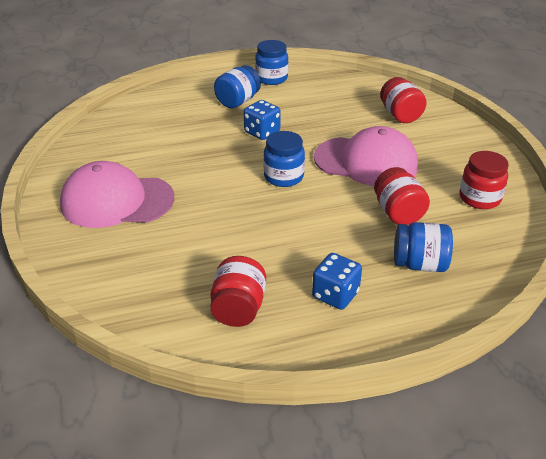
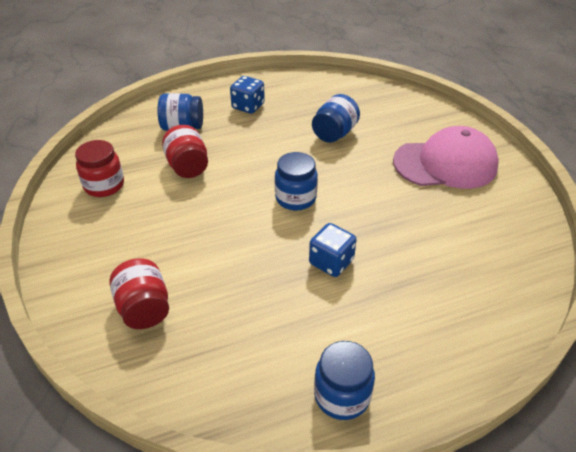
camera: 175 degrees right, 5 degrees up
(237, 101) = (380, 324): blue jar -> blue jar (334, 134)
(238, 308) = (312, 96): red jar -> none
(366, 162) = (207, 223): pink cap -> none

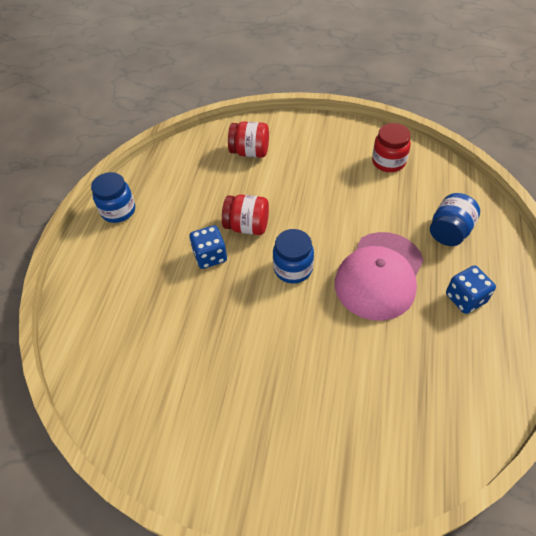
camera: 125 degrees right, 10 degrees up
(188, 167) = (383, 215): red jar -> red jar (247, 226)
(334, 134) = (369, 351): blue jar -> none
(445, 164) = (254, 425): pink cap -> pink cap (379, 275)

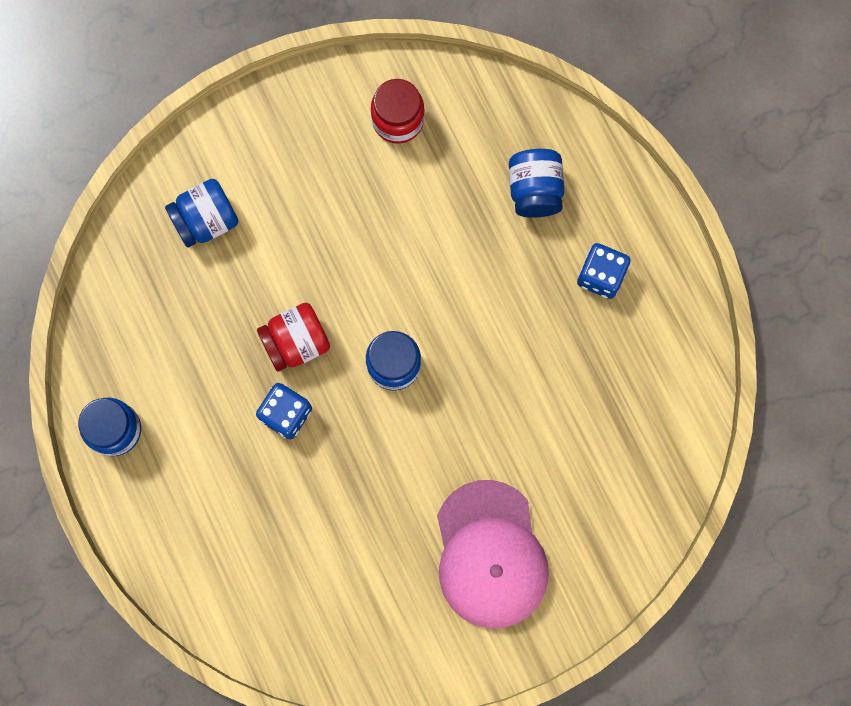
camera: 40 degrees left, 25 degrees up
(250, 152) = (206, 220): red jar -> blue jar
(379, 275) = (494, 307): pink cap -> pink cap (490, 554)

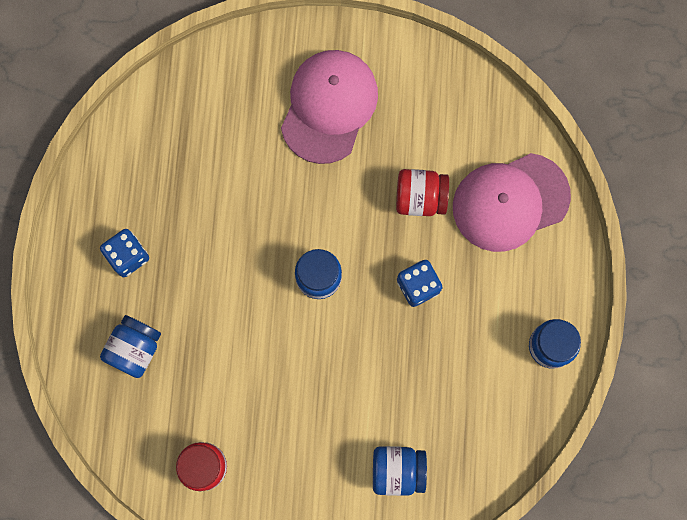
camera: 150 degrees left, 0 degrees up
(236, 560) = (510, 202): none -> pink cap
(296, 342) = (381, 335): red jar -> red jar (420, 198)

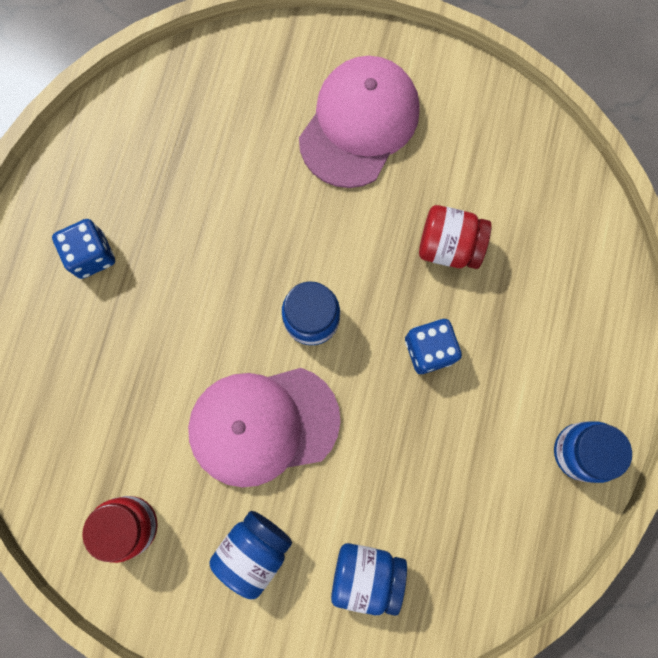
camera: 10 degrees right, 0 degrees up
(135, 349) = (77, 366): blue jar -> blue jar (254, 550)
(510, 202) = (556, 269): pink cap -> pink cap (263, 425)

